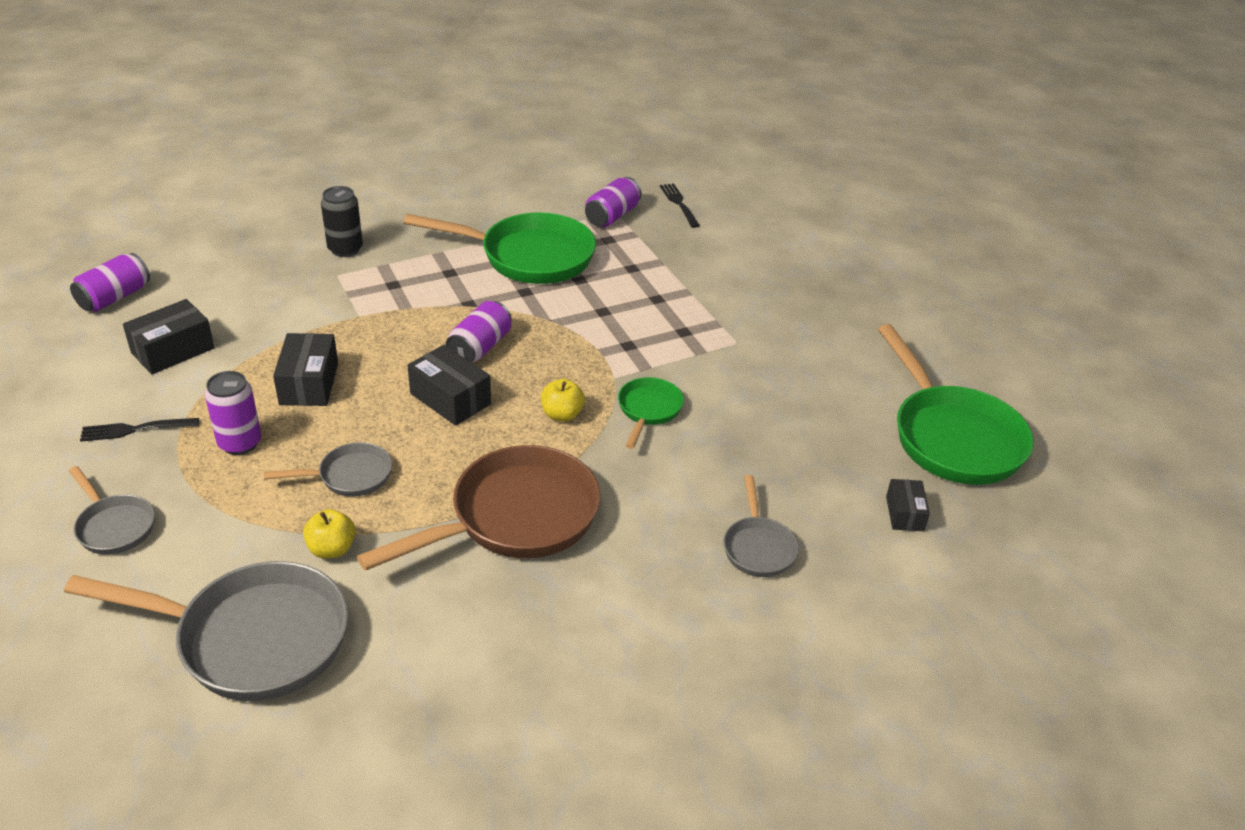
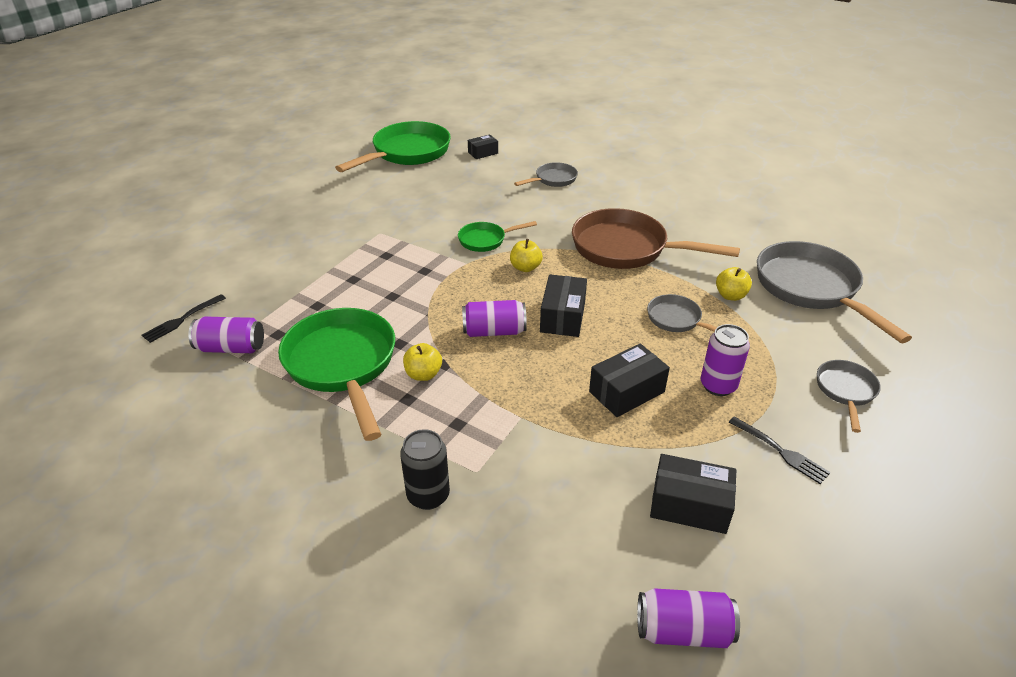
camera: 120 degrees left, 0 degrees up
(469, 289) = (423, 374): none -> yellow apple

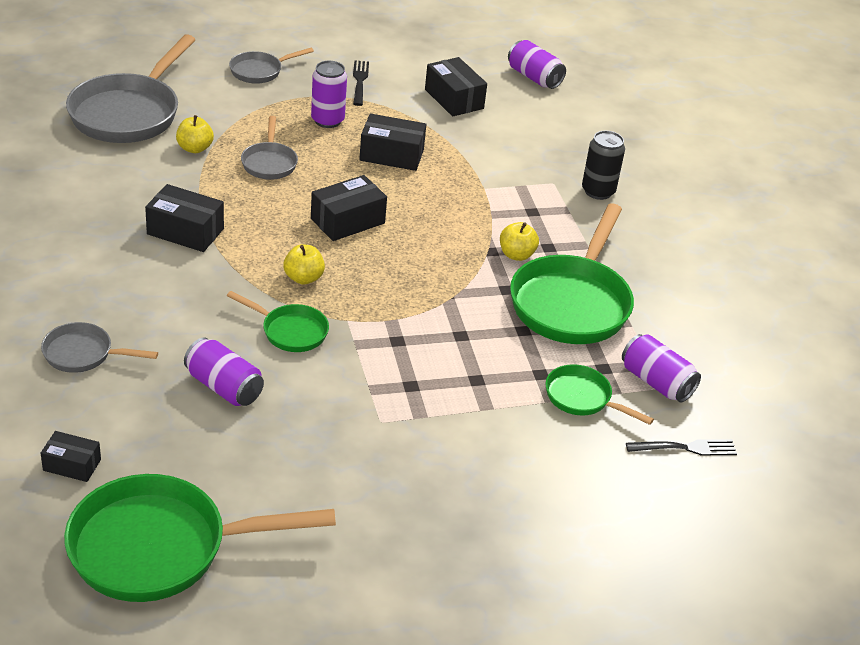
camera: 140 degrees left, 0 degrees up
(276, 308) = (582, 398): none -> green pan
(494, 331) = (418, 247): purple can -> purple can (224, 387)
(626, 248) = (185, 231): brown pan -> black box

